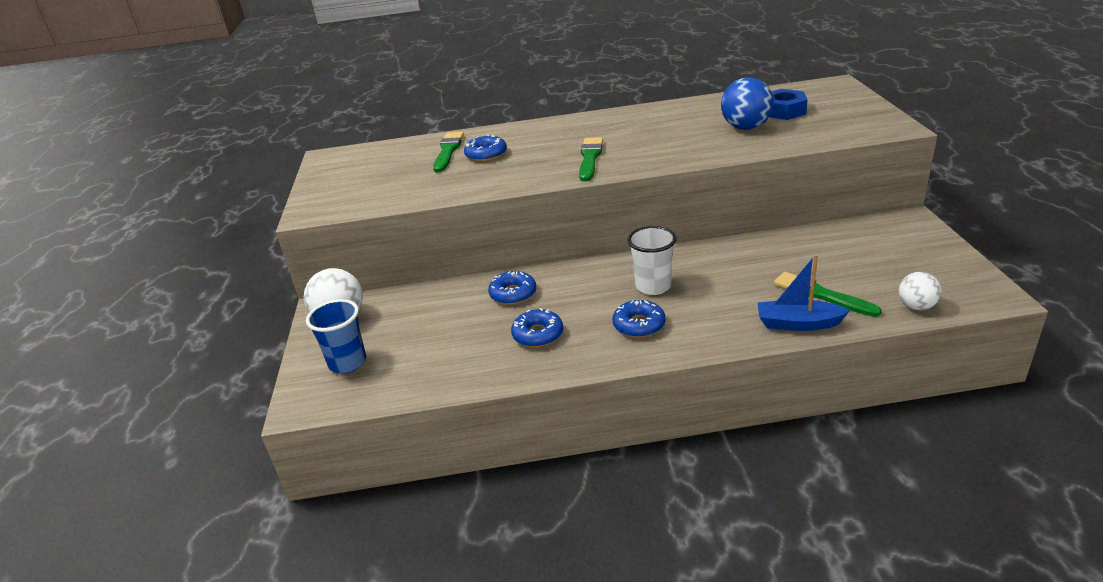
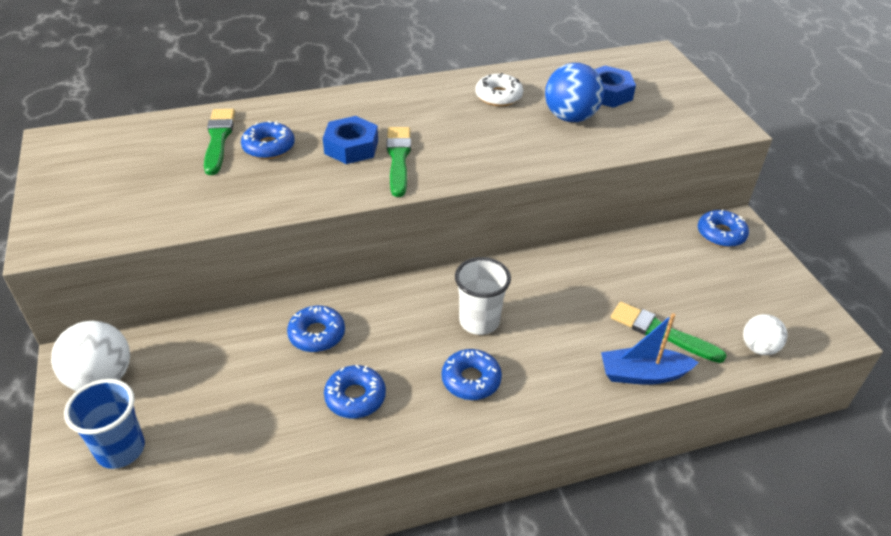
camera: 15 degrees left, 10 degrees up
(552, 152) = (351, 147): none -> blue nut
(684, 117) = (498, 96): none -> white donut
(892, 226) = (721, 234): none -> blue donut

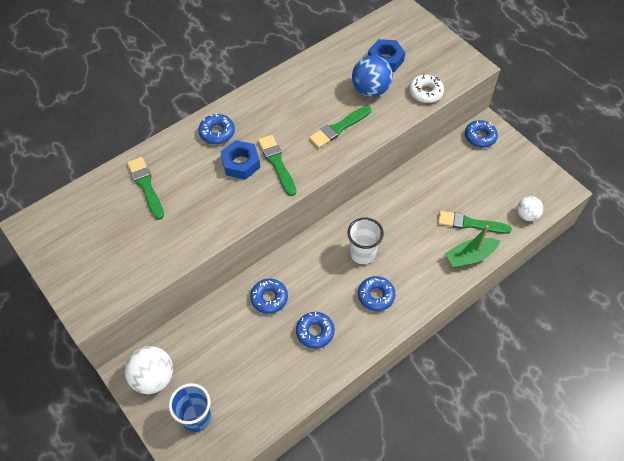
camera: 20 degrees left, 15 degrees up
(269, 147) = (185, 182): blue donut -> blue donut (217, 132)
(498, 96) = (315, 85): white donut -> white donut (425, 92)
(504, 144) = (339, 128): none -> green brush
(643, 374) = (470, 256): blue boat -> green boat

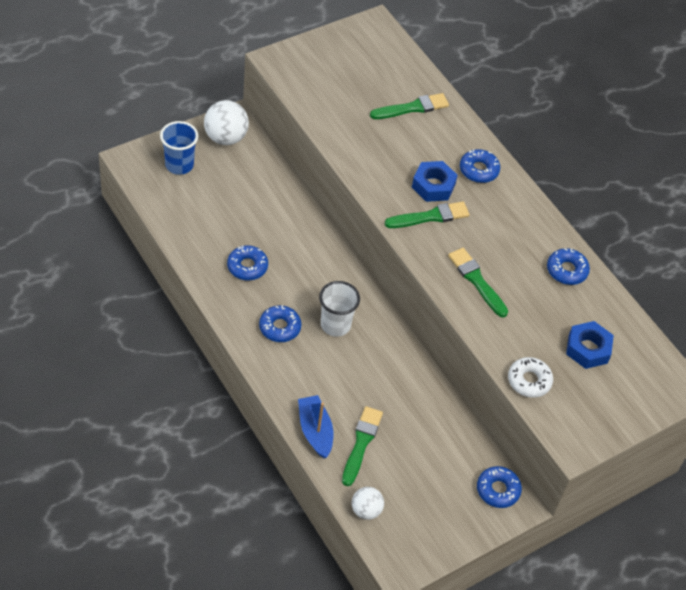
camera: 90 degrees right, 5 degrees down
(269, 298) = (293, 234): blue donut -> blue donut (566, 270)
(370, 90) = (535, 323): blue ball -> none
(470, 256) = (315, 431): green boat -> blue boat

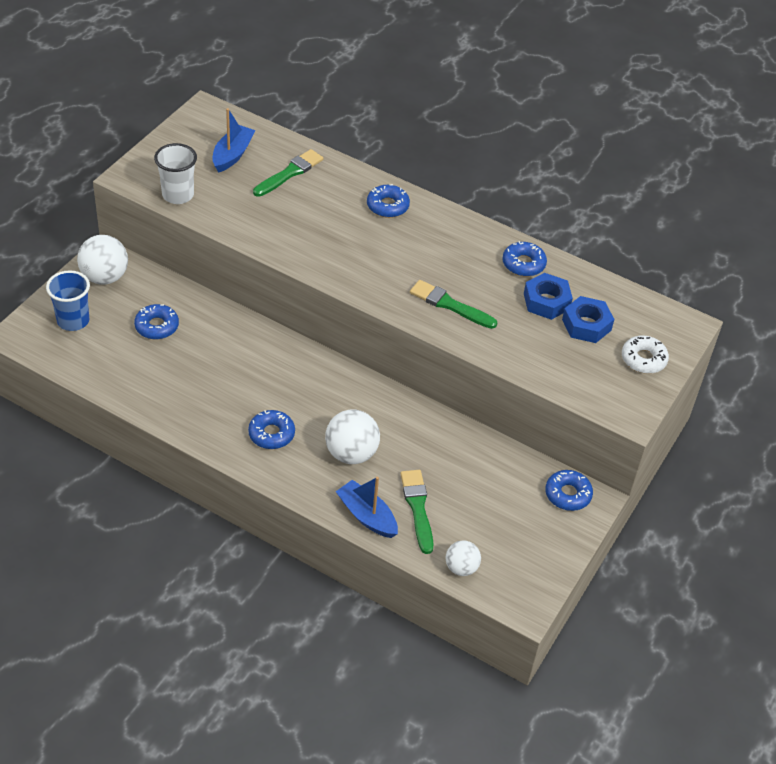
camera: 25 degrees left, 5 degrees down
(247, 266) = (203, 390): blue donut -> blue donut (157, 326)
(335, 325) = (324, 409): white cup -> white cup (178, 195)
(335, 372) = (351, 453): none -> white ball
(373, 73) = (232, 155): none -> blue boat
(430, 217) = (370, 264): green brush -> none
(433, 186) = (355, 235): blue nut -> blue nut (546, 301)
(529, 381) = (554, 374): white donut -> white donut (643, 359)

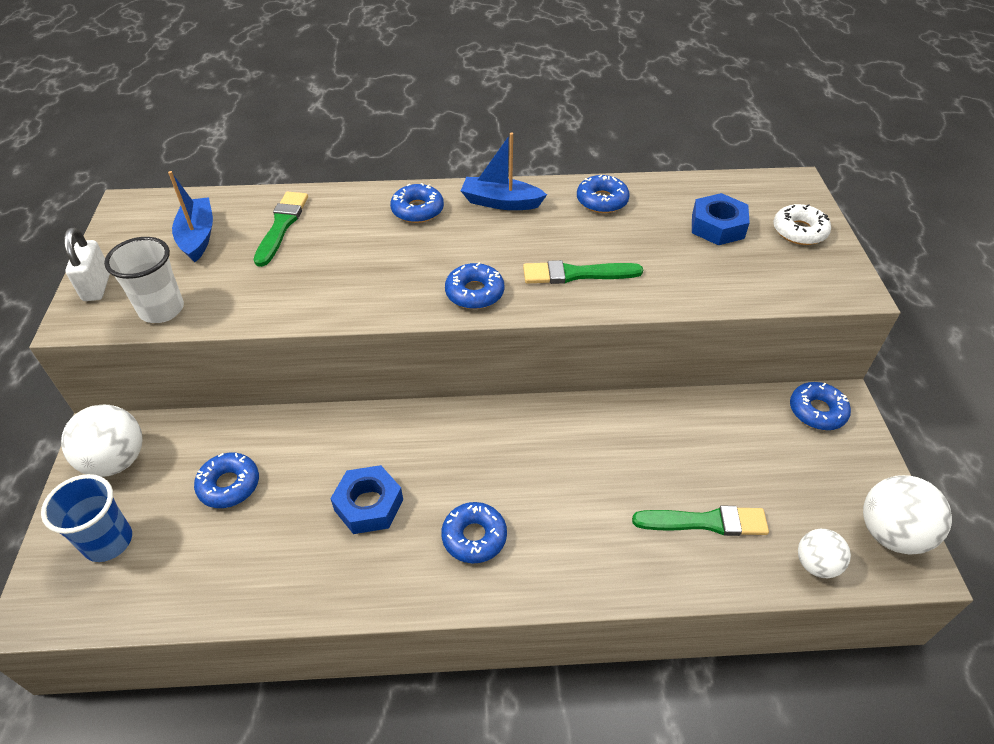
camera: 30 degrees left, 0 degrees up
(152, 160) = (97, 286): none -> white padlock
(351, 453) = (580, 503): white ball -> white ball (891, 533)
(367, 516) = (666, 570): blue boat -> blue boat (501, 202)
(371, 282) = (474, 293): none -> blue donut
(417, 508) = (705, 522): green brush -> green brush turned 135 degrees clockwise
(546, 301) = (660, 223): blue nut -> blue nut (368, 505)

